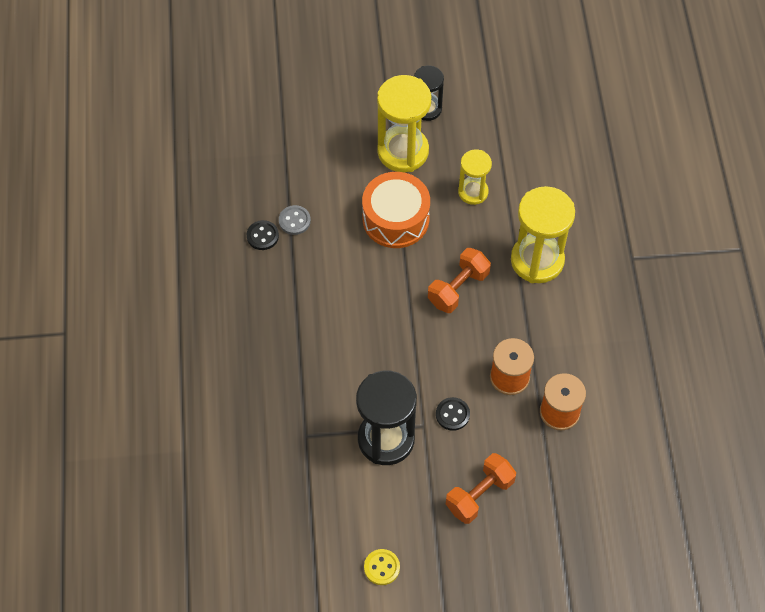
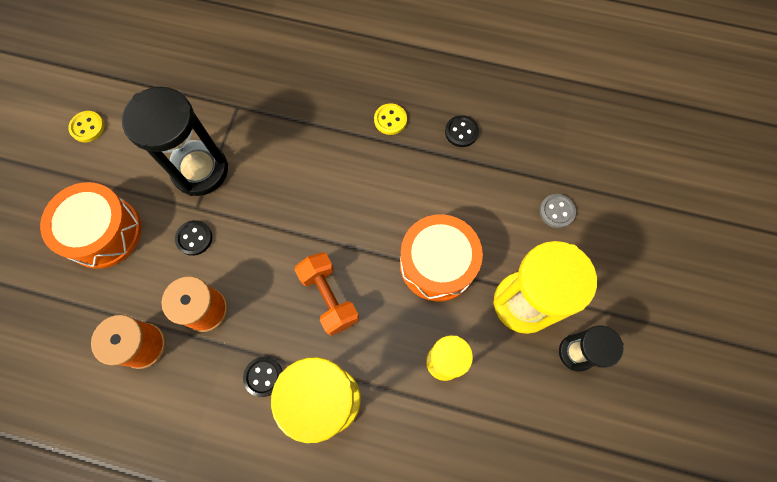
camera: 110 degrees right, 10 degrees up
(271, 297) = (390, 120): none -> yellow button
(294, 221) = (469, 165): grey button -> grey button (556, 211)
(479, 495) = (104, 232): orange dumbbell -> orange drum
(541, 312) = (263, 376): none -> black button

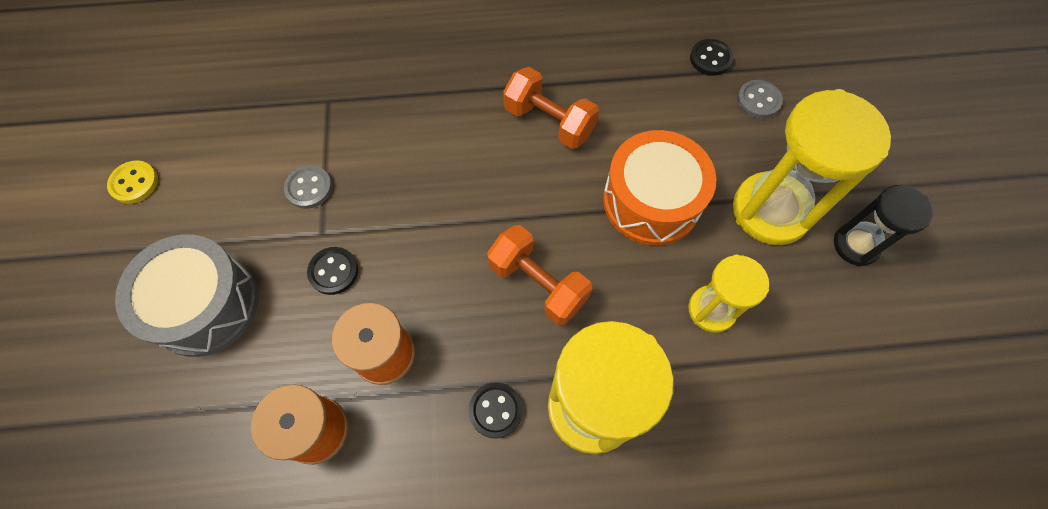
camera: 20 degrees left, 5 degrees down
(104, 232) = (205, 305): orange drum -> grey drum
(200, 170) = (309, 188): black hourglass -> grey button
(389, 176) = (549, 121): none -> orange dumbbell
(390, 120) = (523, 61): yellow button -> none
(461, 132) = (611, 49): black button -> black button (710, 59)

